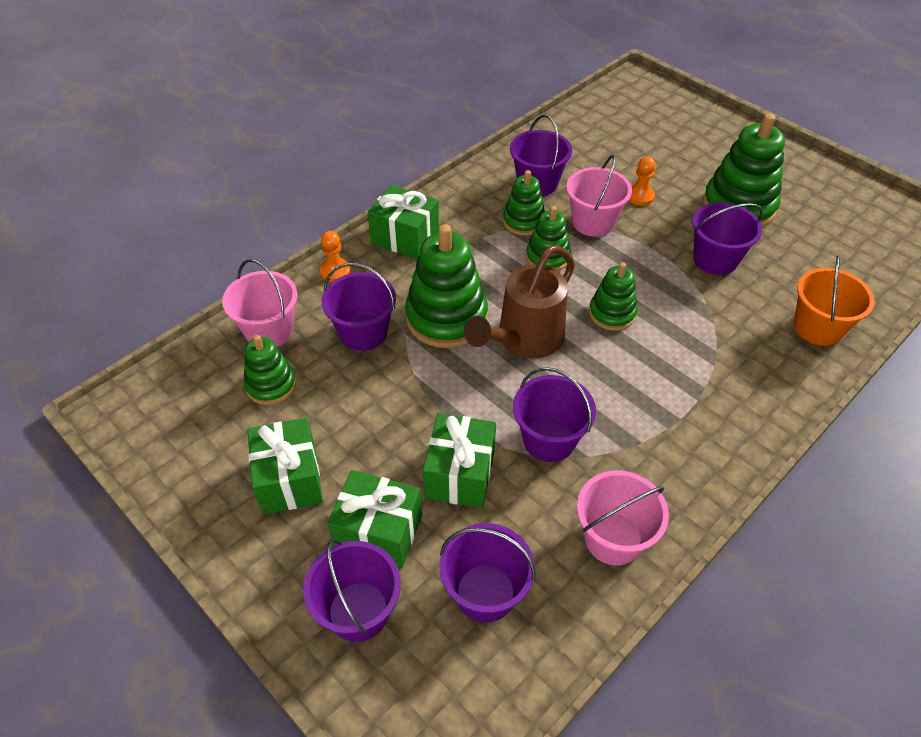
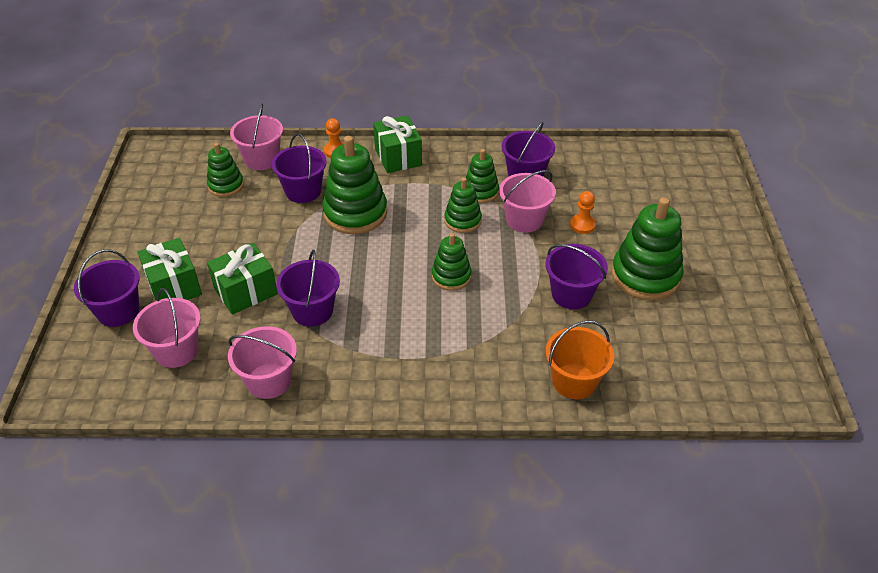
camera: 45 degrees right, 5 degrees down
(289, 479) = (173, 234): green gift -> none
(485, 593) = (176, 351): purple bucket -> pink bucket
(524, 339) = (379, 254): brown watering can -> none

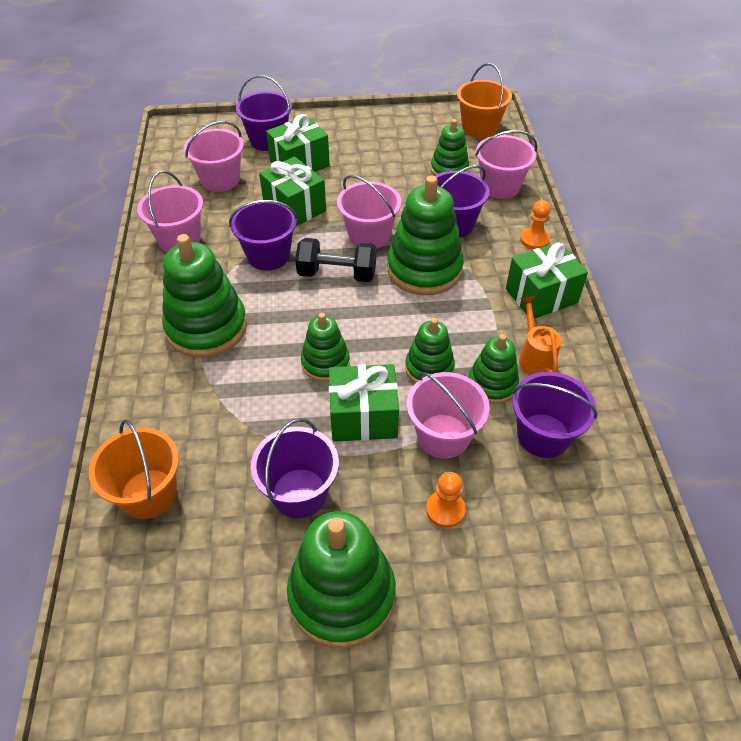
camera: 85 degrees right, 5 degrees up
(169, 160) = (479, 128): none -> orange bucket
(303, 242) = (369, 235): none -> pink bucket
(349, 265) = (337, 274): none -> black dumbbell
(400, 353) = (207, 327): none -> green stacking toy
(458, 169) = (535, 357): none -> orange watering can
(506, 258) = (363, 417): none -> green gift

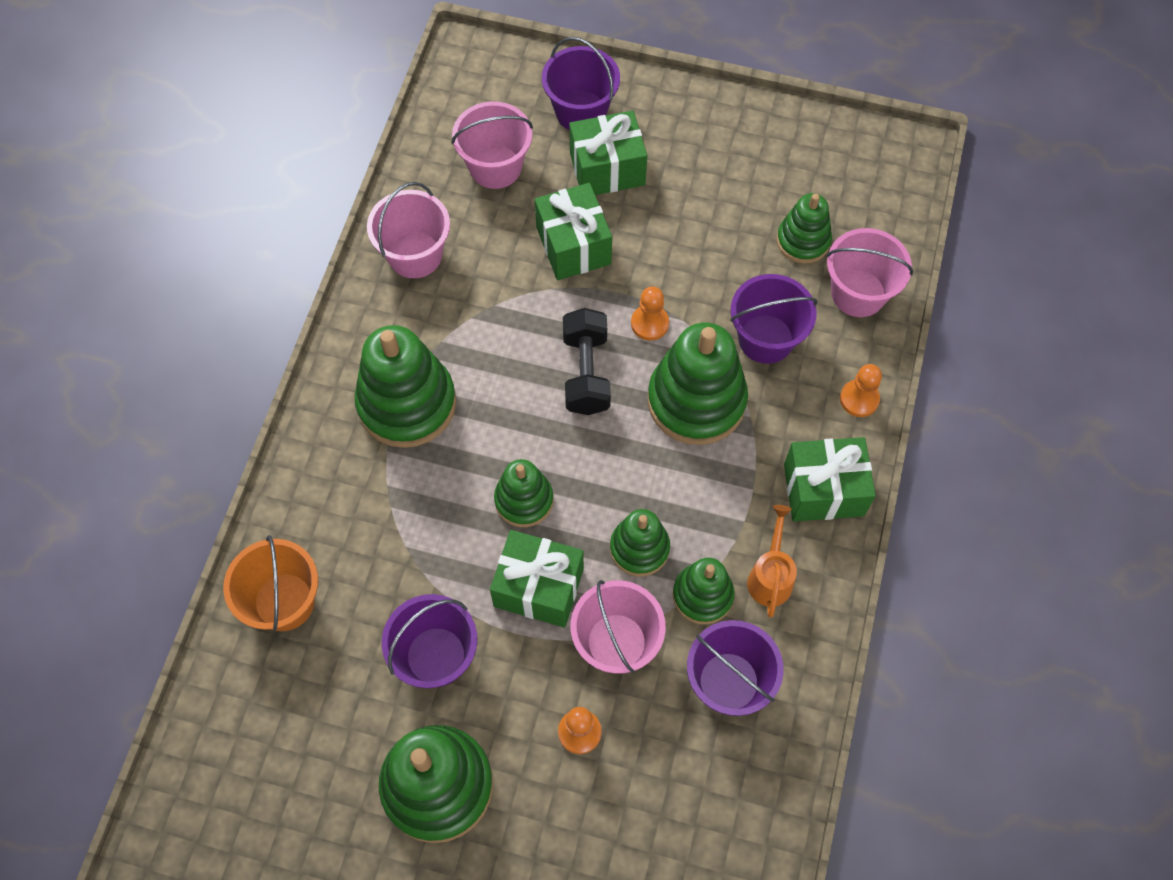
camera: 20 degrees right, 15 degrees up
(268, 255) = (513, 316): purple bucket -> none
(337, 274) = (586, 373): black dumbbell -> black dumbbell turned 60 degrees clockwise
(369, 235) = (649, 323): pink bucket -> orange pawn
(479, 128) = (881, 175): orange bucket -> none

